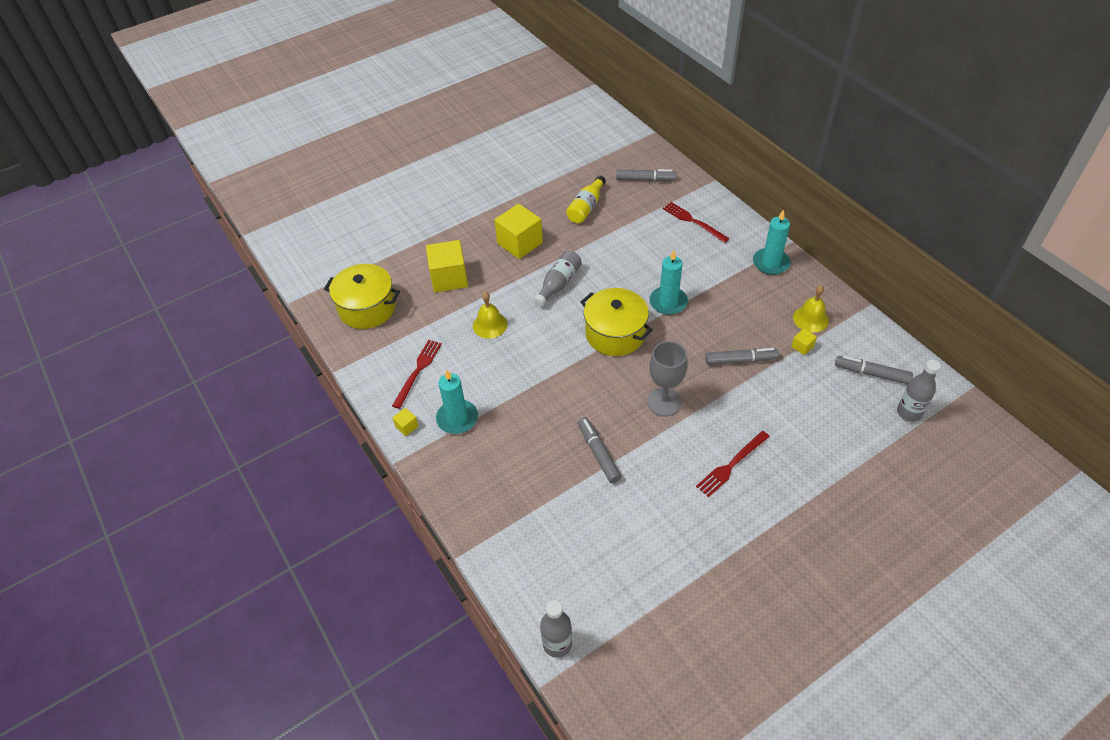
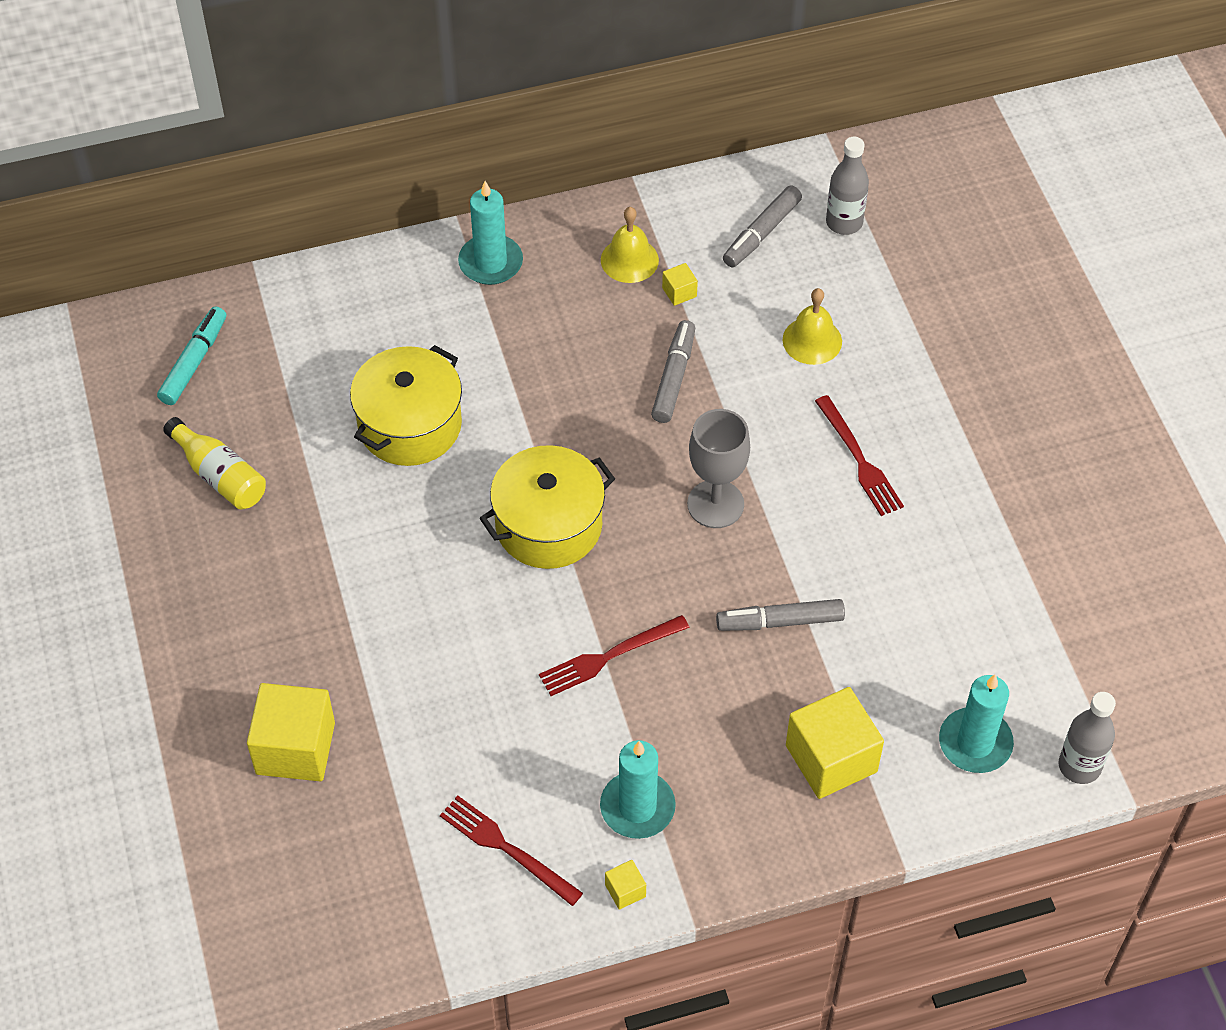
camera: 75 degrees left, 5 degrees up
(367, 308) = (309, 908): yellow pot -> yellow pot (410, 425)
(490, 325) = (446, 708): yellow bell -> yellow bell (812, 340)
(520, 243) = (260, 608): yellow cube -> yellow cube (831, 758)
(558, 284) = (395, 574): grey bottle -> none
(645, 179) = (194, 362): grey marker -> turquoise marker
(668, 302) = (512, 429): turquoise candle -> turquoise candle (975, 743)
(693, 221) = (341, 329): red fork -> red fork (609, 656)

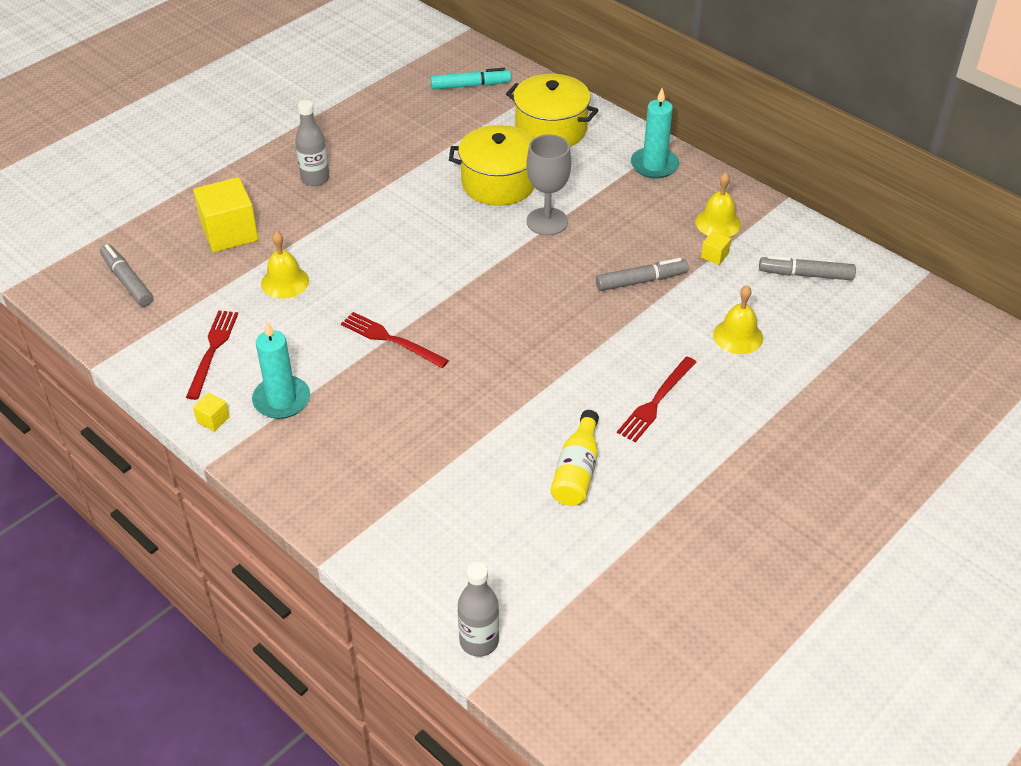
camera: 60 degrees right, 10 degrees down
(220, 475) = (399, 127): yellow bottle -> yellow bottle (577, 471)
(434, 723) = (285, 282): none -> yellow bell
(549, 525) = (472, 271): yellow pot -> yellow pot (551, 129)
(715, 504) = (554, 342): grey goblet -> grey goblet (547, 221)
(780, 621) = (482, 413): grey marker -> grey marker (127, 281)
(831, 758) = (386, 486): yellow cube -> none
(844, 222) = (859, 312): grey bottle -> grey bottle (315, 178)
(975, 743) = (455, 565): turquoise candle -> none

